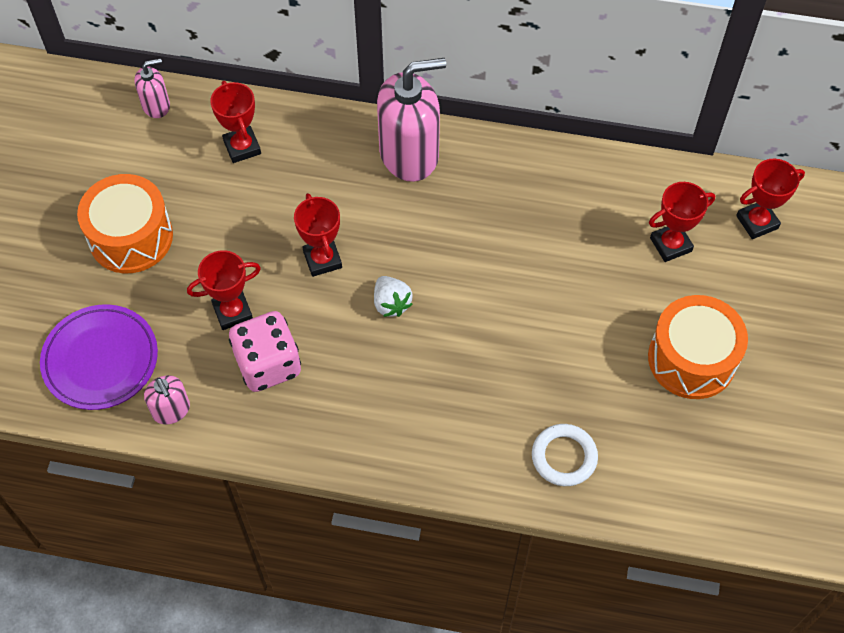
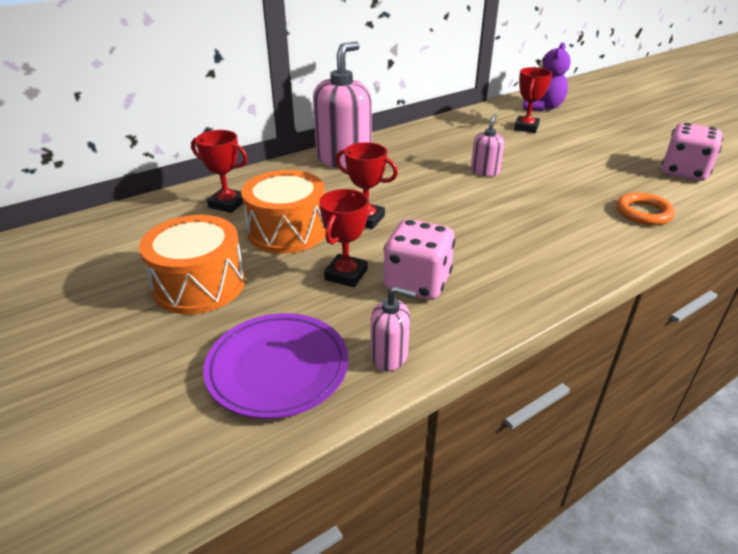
camera: 45 degrees left, 25 degrees down
(156, 105) = (127, 217): pink soap dispenser -> pink soap dispenser (485, 171)
(391, 304) = (441, 213): white strawberry -> none
(564, 457) = (643, 213): white ring -> orange ring
(691, 359) = (611, 152): orange drum -> orange drum (287, 231)
(710, 449) = (684, 172): none -> pink dice
(757, 222) = (542, 107): red trophy -> purple teddy bear

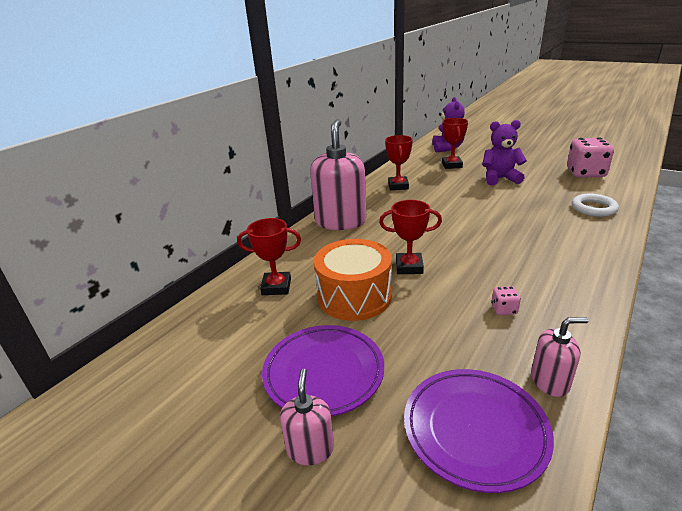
camera: 20 degrees left, 5 degrees down
(199, 285) = (324, 373): orange drum -> purple plate
(346, 274) = (442, 320): red trophy -> red trophy (398, 186)
(417, 283) = (504, 309): pink dice -> pink dice, size x0.43
(485, 171) = (458, 204): pink soap dispenser -> pink soap dispenser (310, 449)
(566, 155) = (500, 179): none -> purple teddy bear
(643, 213) = (593, 208): orange ring -> white ring

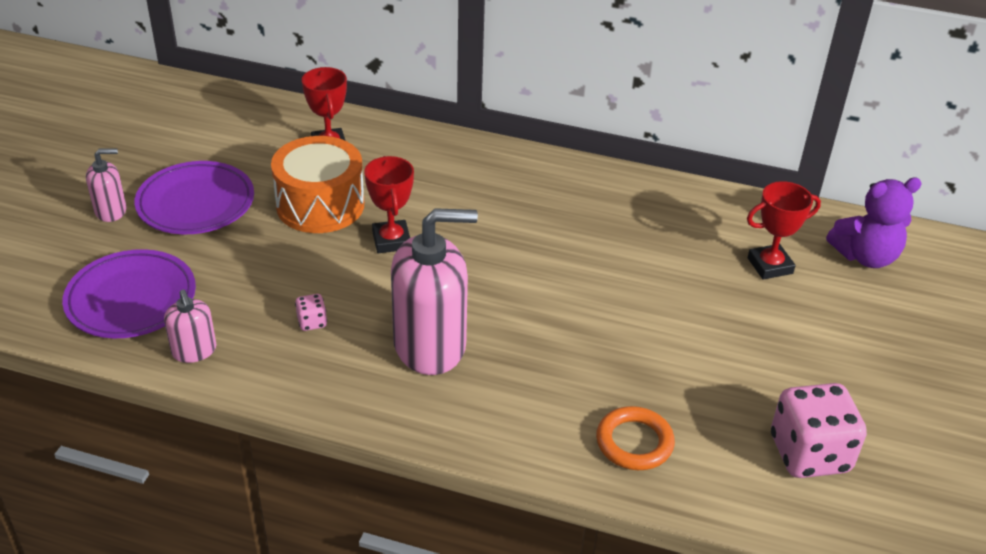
camera: 70 degrees right, 10 degrees up
(340, 221) = (499, 168): pink soap dispenser -> pink soap dispenser (430, 345)
(398, 186) = (644, 209): red trophy -> none
(500, 179) = (727, 328): purple teddy bear -> none
(593, 208) = (634, 442): white ring -> orange ring

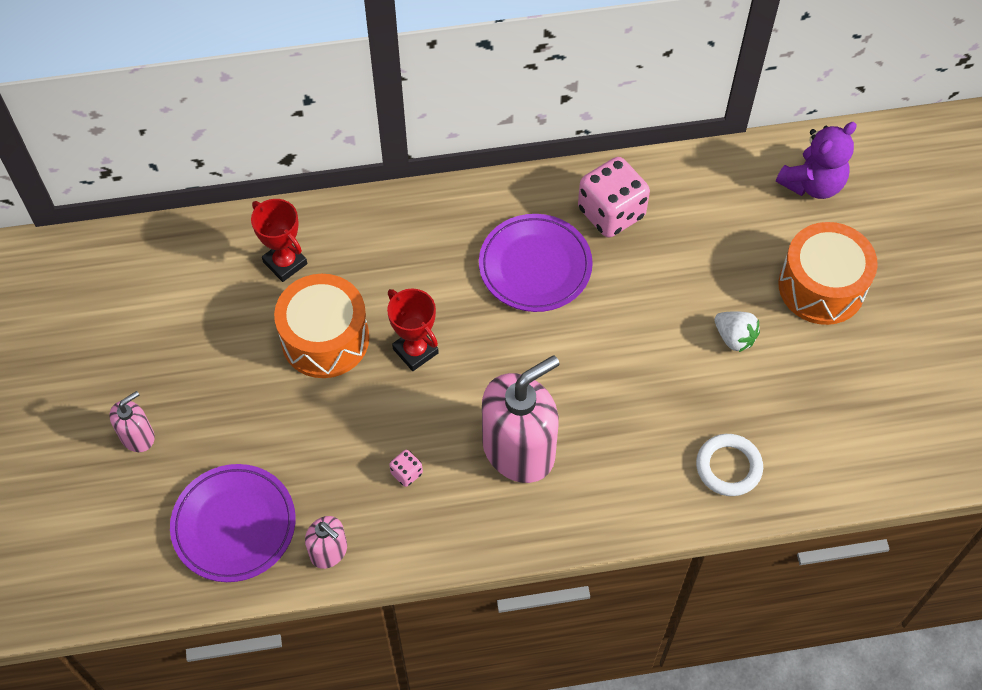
camera: 25 degrees left, 20 degrees up
(196, 203) = (210, 390): purple plate -> purple plate (535, 266)
(634, 442) = (728, 467): orange ring -> white ring
(709, 342) = (734, 337): none -> white strawberry
(770, 266) = (742, 230): red trophy -> none
(809, 454) = (858, 414): pink dice -> pink dice (611, 213)
(829, 336) = (821, 287): none -> orange drum

